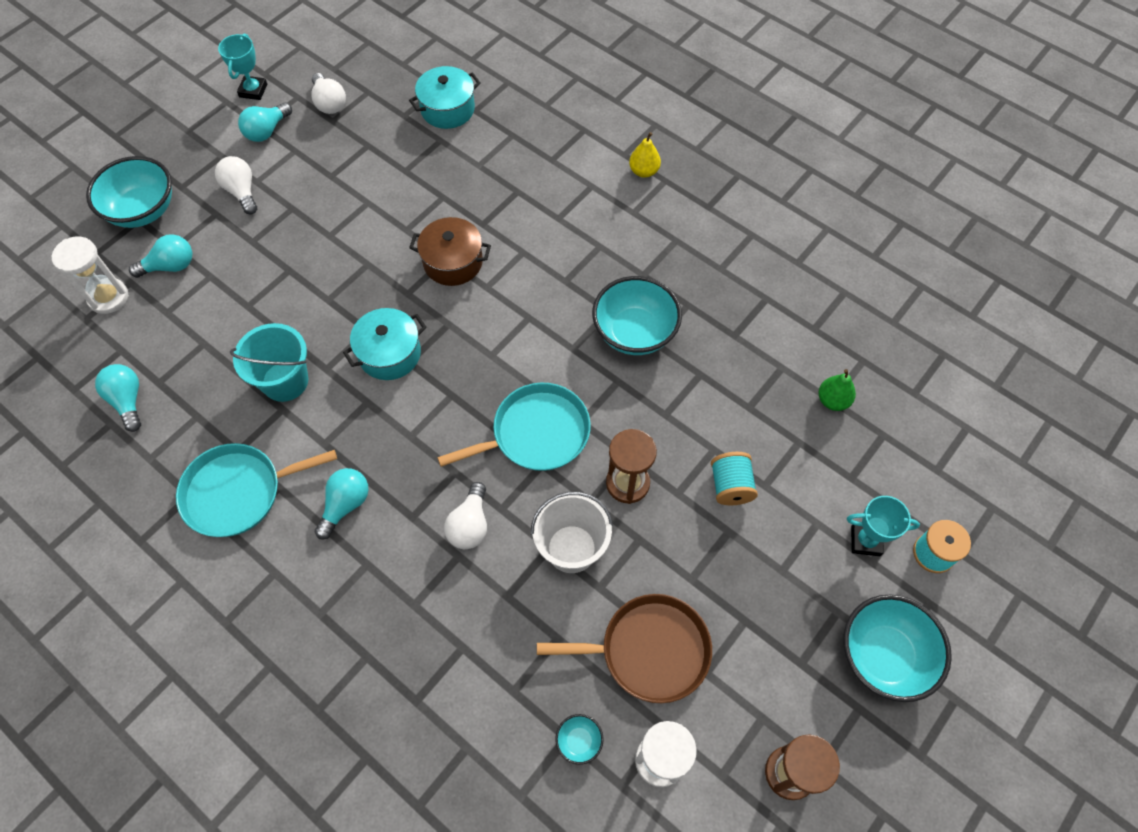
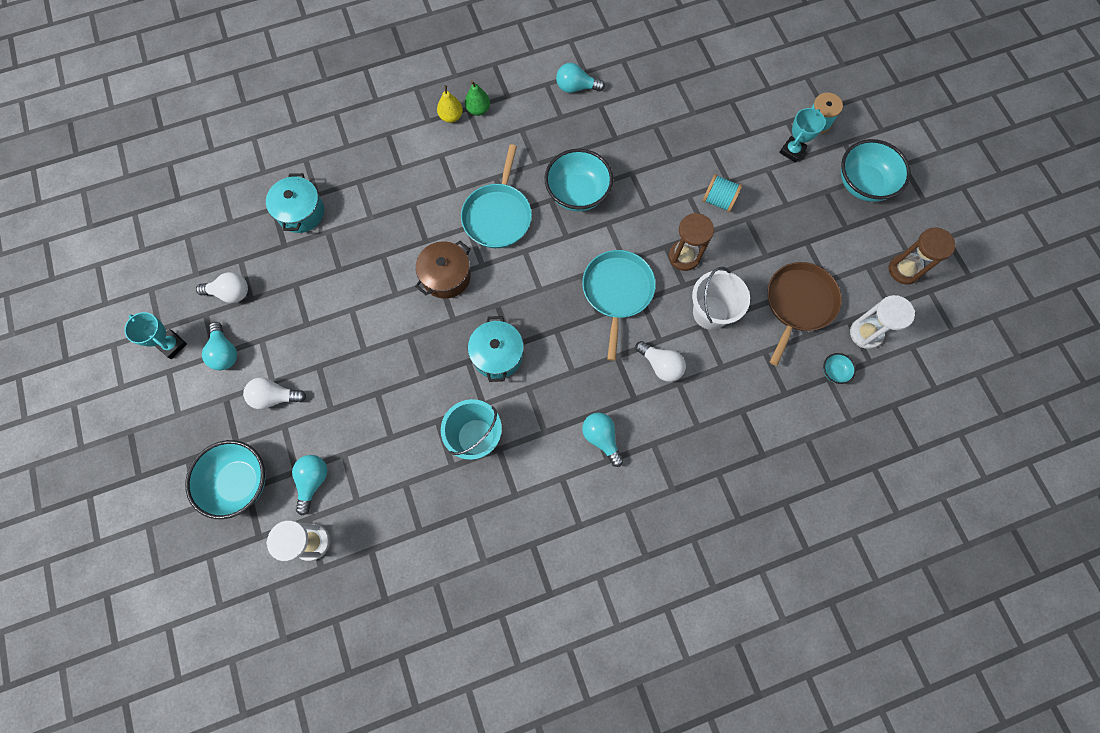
camera: 60 degrees left, 10 degrees up
(128, 400) = (422, 561): turquoise light bulb -> turquoise light bulb (576, 87)
(238, 492) = (550, 508): turquoise pan -> turquoise pan (498, 215)
(832, 400) = (693, 112): green pear -> green pear (478, 110)

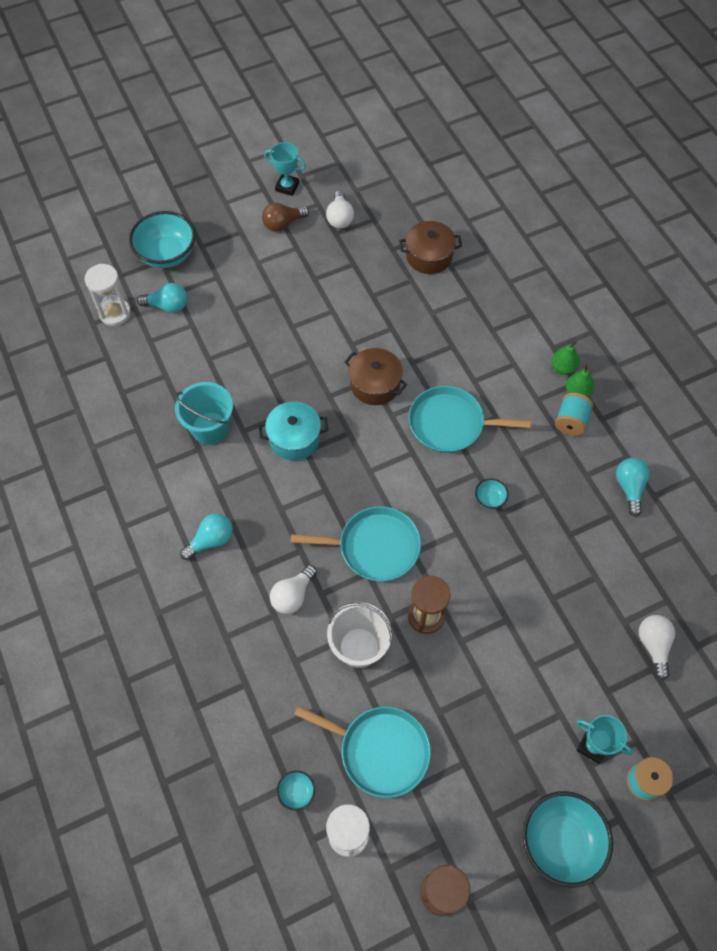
camera: 85 degrees right, 10 degrees down
(172, 345) = (287, 187): turquoise trophy -> turquoise trophy turned 75 degrees clockwise
(225, 352) = (283, 224): turquoise light bulb -> brown light bulb
(275, 397) = (243, 266): white light bulb -> white light bulb (653, 645)
(301, 212) = (429, 256): turquoise pot -> brown pot
(451, 117) = (563, 368): yellow pear -> green pear
(577, 193) = (490, 499): turquoise bowl -> turquoise bowl, size x0.44
(718, 200) = (505, 654): turquoise spool -> turquoise spool (570, 421)
(798, 304) = (380, 750): brown pan -> turquoise pan

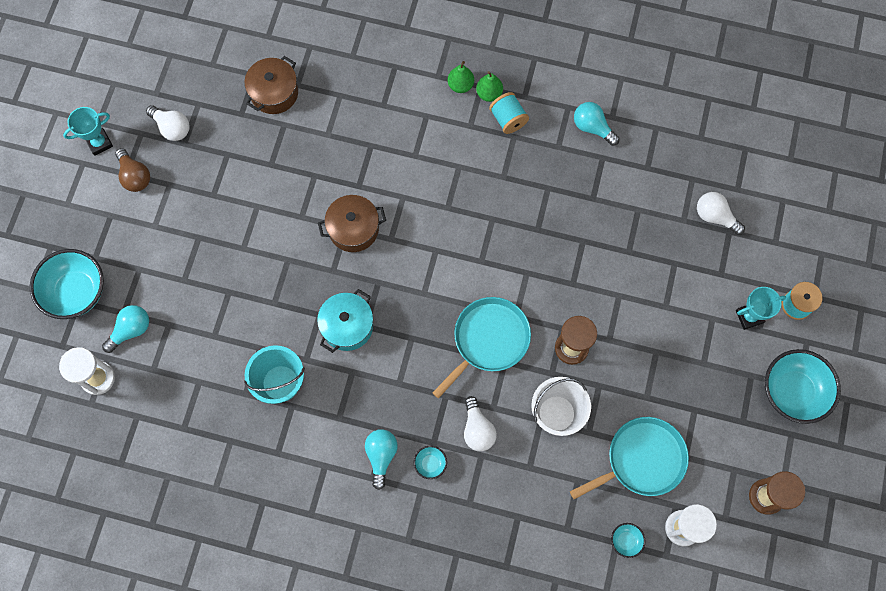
camera: 50 degrees left, 10 degrees up
(283, 224) = (135, 176): brown light bulb -> brown light bulb turned 45 degrees counterclockwise
(450, 424) = (436, 203): turquoise pan -> none
(490, 499) = (520, 228): turquoise bowl -> turquoise bowl (430, 464)

